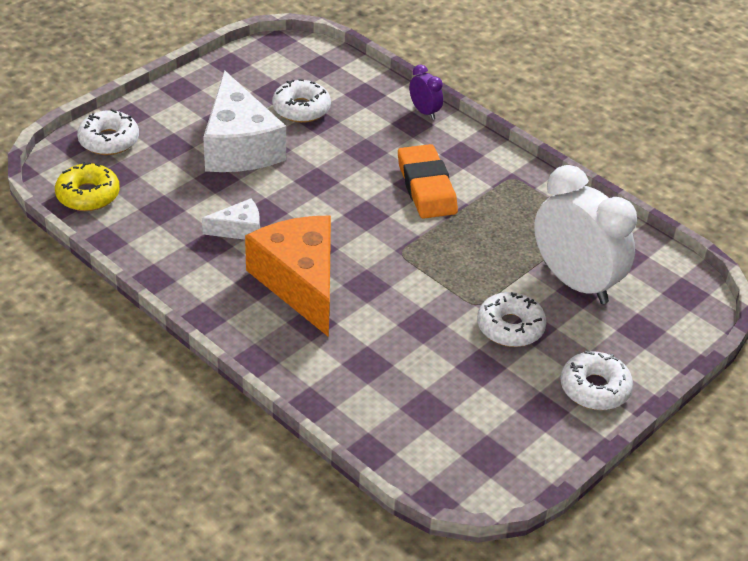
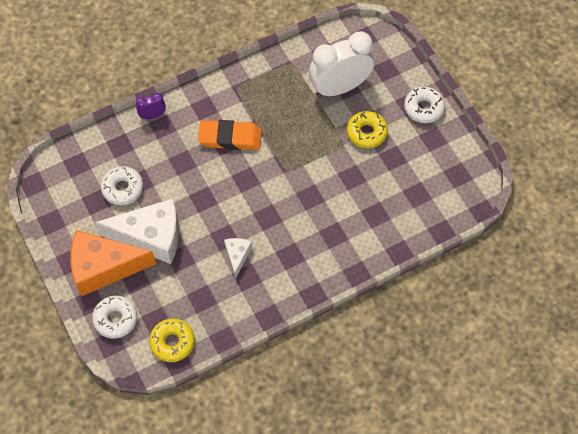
camera: 70 degrees left, 20 degrees up
(300, 282) = (297, 233): orange cheese -> orange cheese (103, 267)
(510, 327) = (366, 133): white donut -> yellow donut

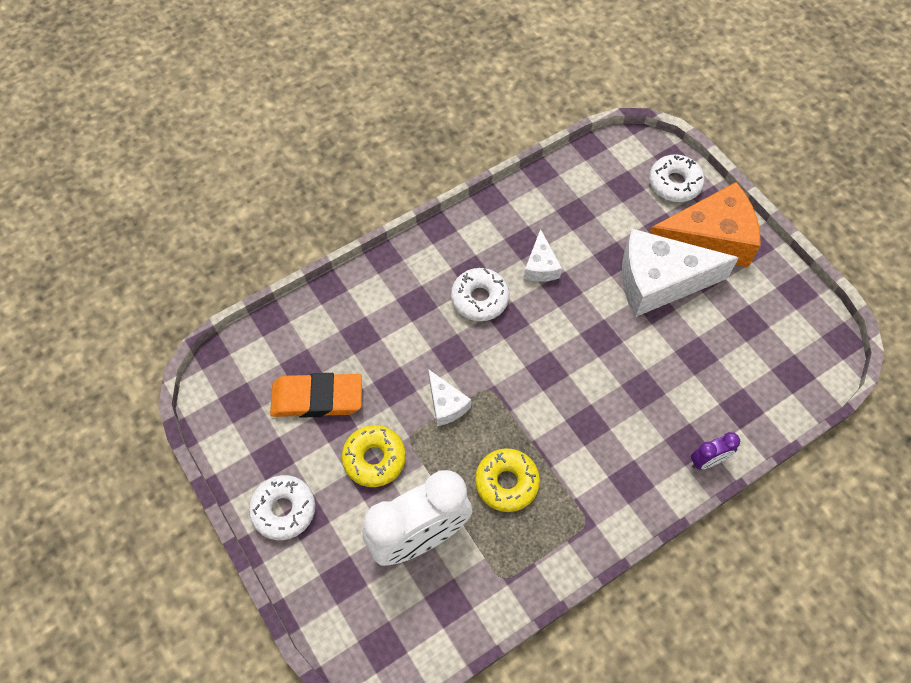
camera: 175 degrees right, 0 degrees up
(122, 188) = (717, 343): white donut -> white donut (479, 299)
(172, 342) = (600, 164): yellow donut -> yellow donut (506, 483)
(230, 138) = (581, 433): orange eraser -> orange eraser (317, 398)
(317, 162) = (446, 404): none -> white cheese

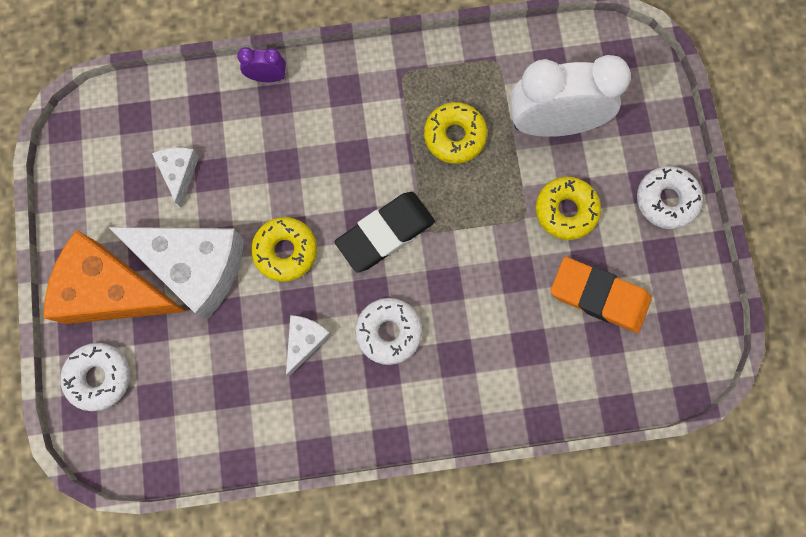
camera: 155 degrees left, 15 degrees up
(446, 404) = (475, 233): white cheese -> white cheese (179, 173)
(523, 371) = (385, 233): none -> black eraser
(596, 322) = (285, 251): none -> yellow donut

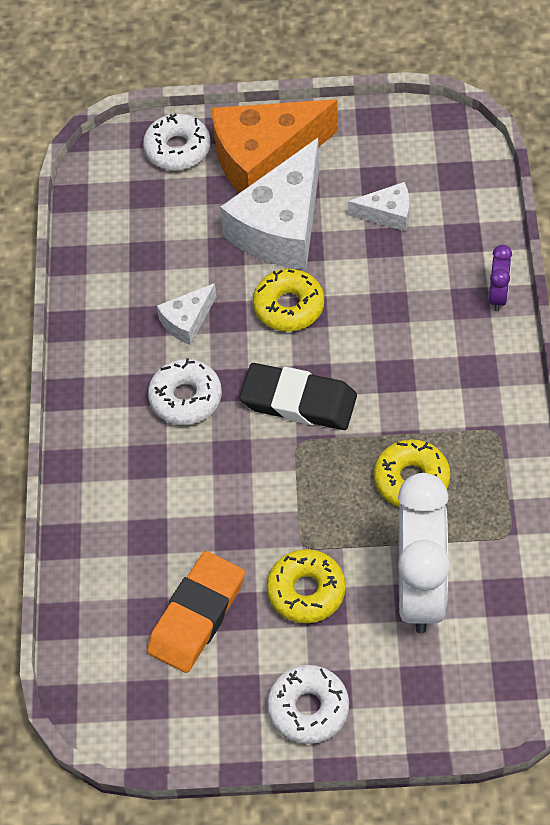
camera: 100 degrees right, 20 degrees down
(112, 291) = (264, 158): orange cheese -> orange cheese turned 135 degrees counterclockwise
(305, 341) = (187, 321): white cheese -> white cheese turned 105 degrees clockwise
(385, 233) = (298, 401): black eraser -> black eraser turned 45 degrees counterclockwise

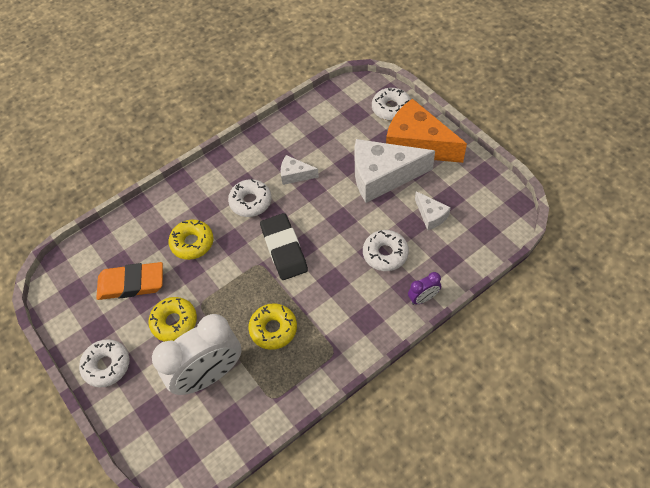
camera: 55 degrees right, 0 degrees up
(289, 306) = (337, 209): yellow donut -> yellow donut (192, 243)
(402, 295) = (385, 254): none -> white donut

